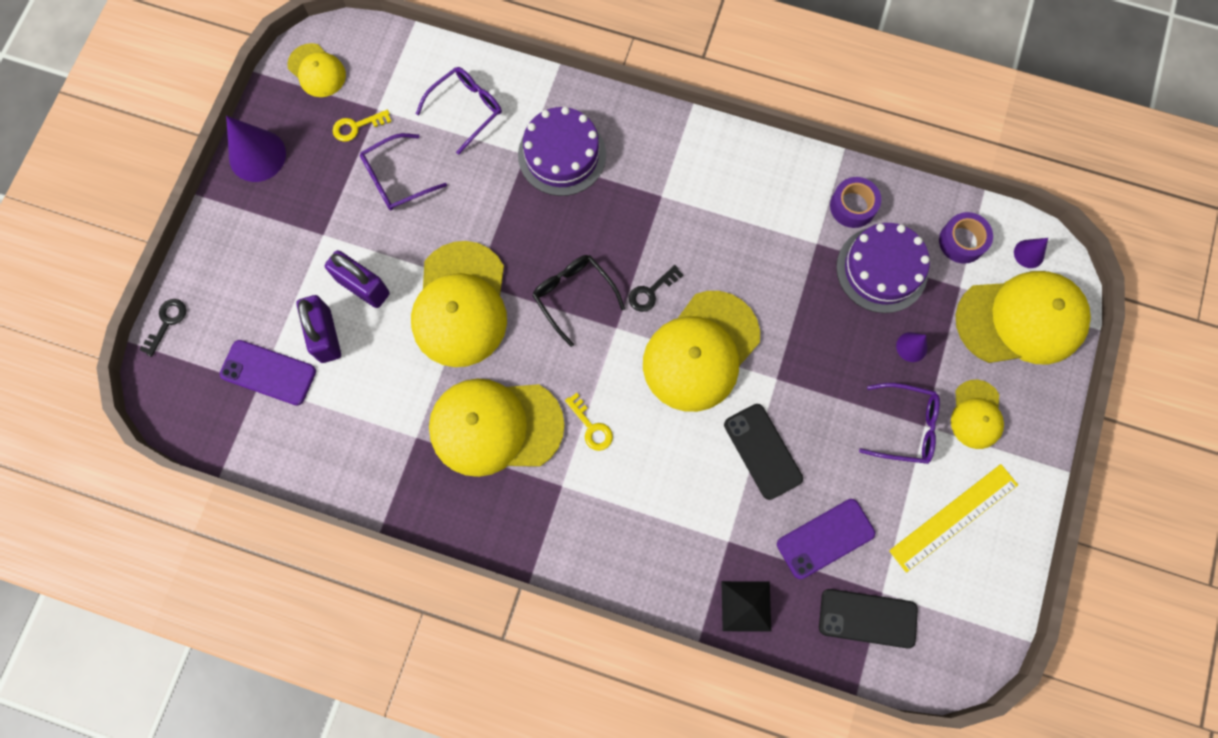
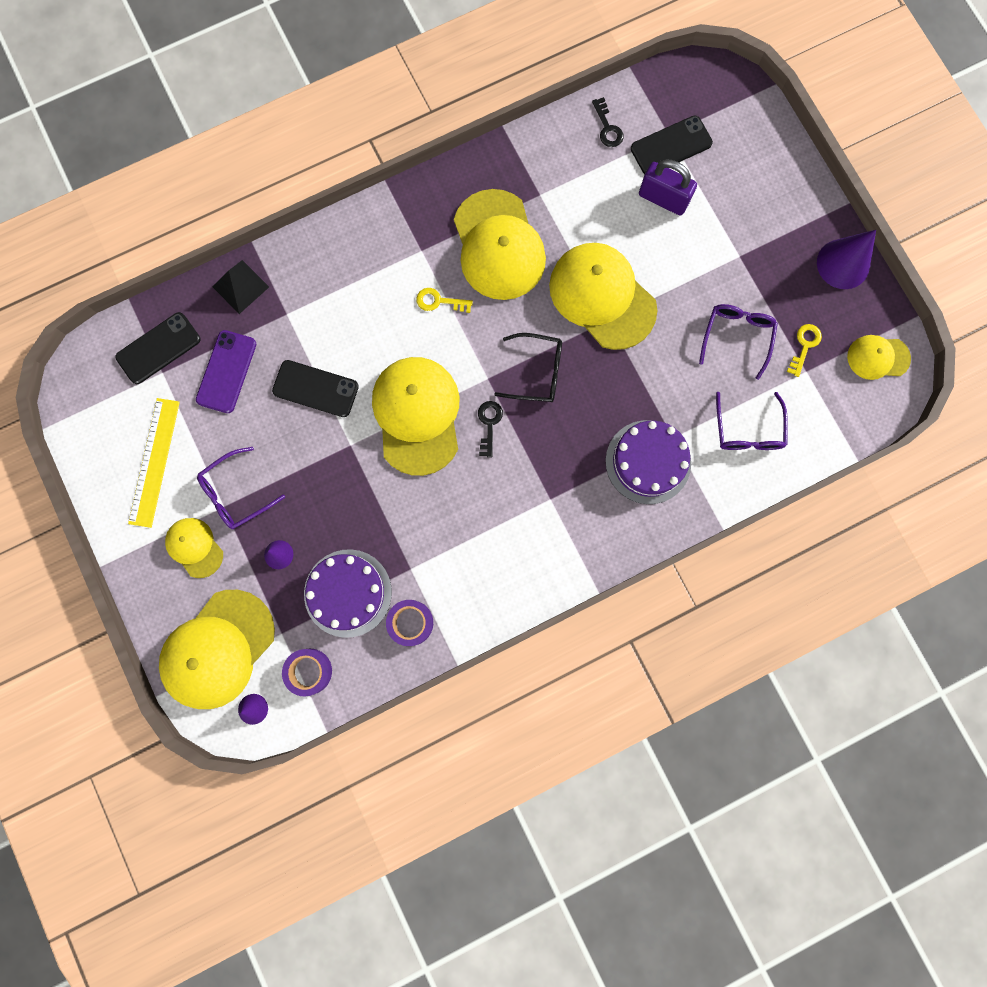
camera: 135 degrees right, 5 degrees up
(166, 323) = (766, 115): black key -> black key (607, 127)
(268, 372) = (671, 146): purple phone -> black phone
(363, 287) = (675, 249): purple padlock -> none
(495, 427) = (498, 245): yellow cap -> yellow cap turned 120 degrees clockwise

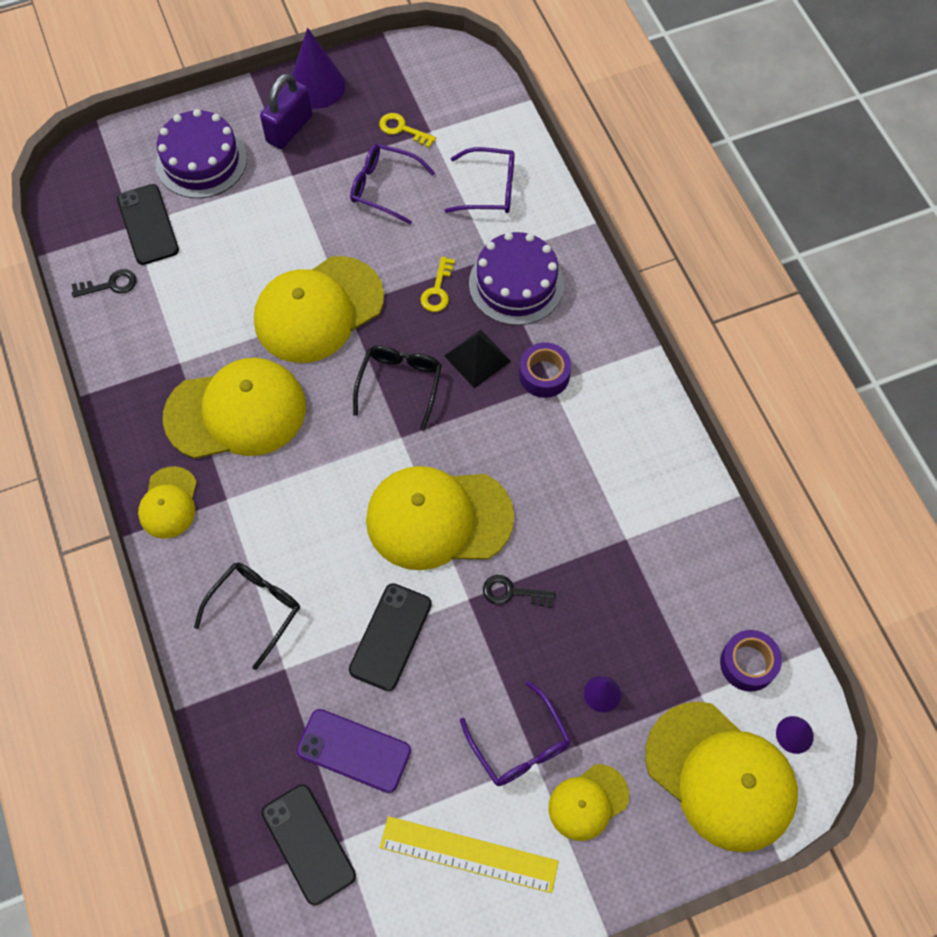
camera: 85 degrees left, 15 degrees down
(240, 286) = (237, 727): black pyramid -> black pyramid (477, 358)
(331, 286) = (255, 609): none -> black glasses
(348, 593) = (653, 612): purple cake -> purple cake (201, 161)
(410, 623) = (690, 543): purple tape -> purple tape (544, 375)
(439, 301) = (297, 483): yellow key -> yellow key (438, 290)
(489, 424) = (457, 440): black key -> black key (512, 592)
(663, 199) = (211, 239): purple padlock -> purple padlock (289, 129)
(878, 357) = (423, 70): yellow cap -> yellow cap (169, 503)

